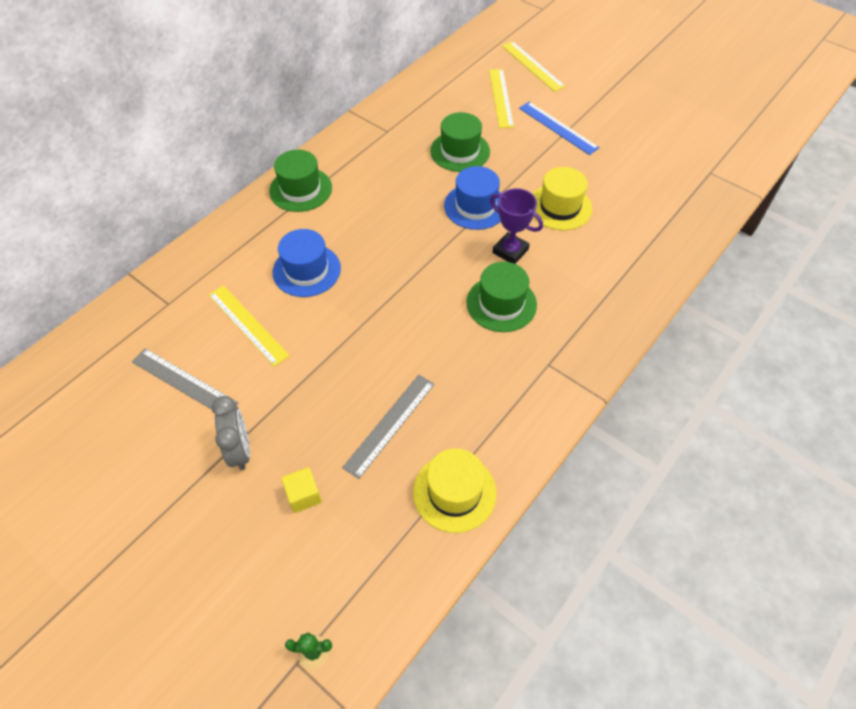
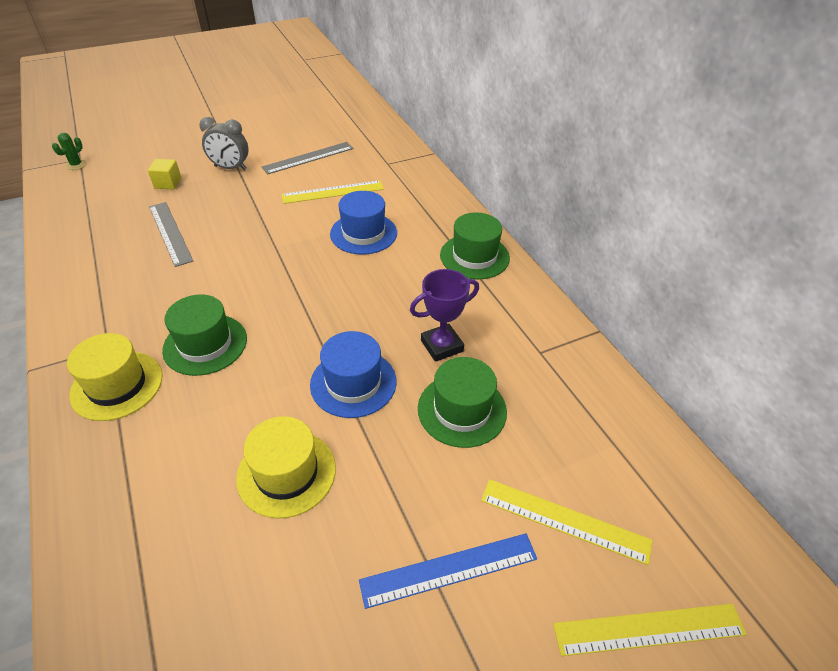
camera: 115 degrees right, 10 degrees down
(454, 492) = (82, 245): yellow hat -> yellow hat (117, 385)
(510, 251) = (262, 384): purple trophy -> purple trophy (442, 346)

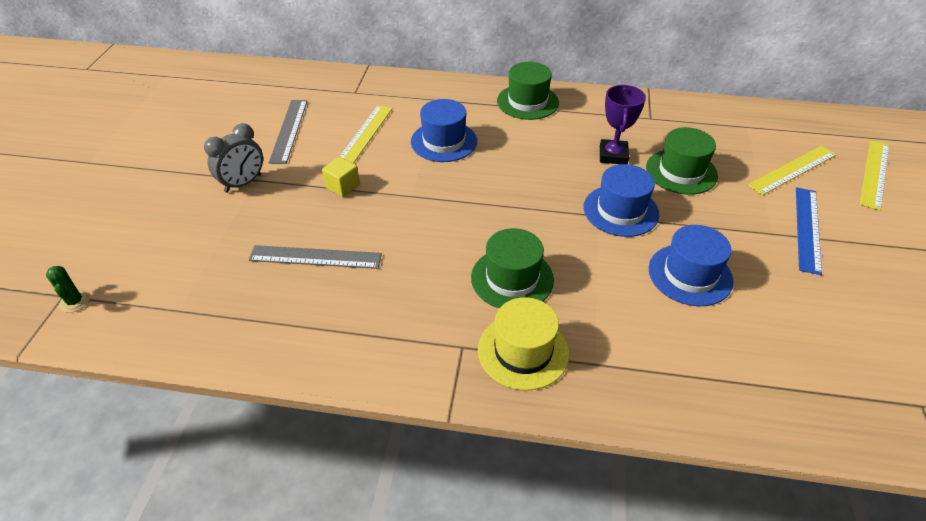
camera: 55 degrees left, 0 degrees up
(168, 183) = (217, 235): yellow cube -> yellow cube (342, 186)
(286, 473) = (690, 274): yellow hat -> blue hat

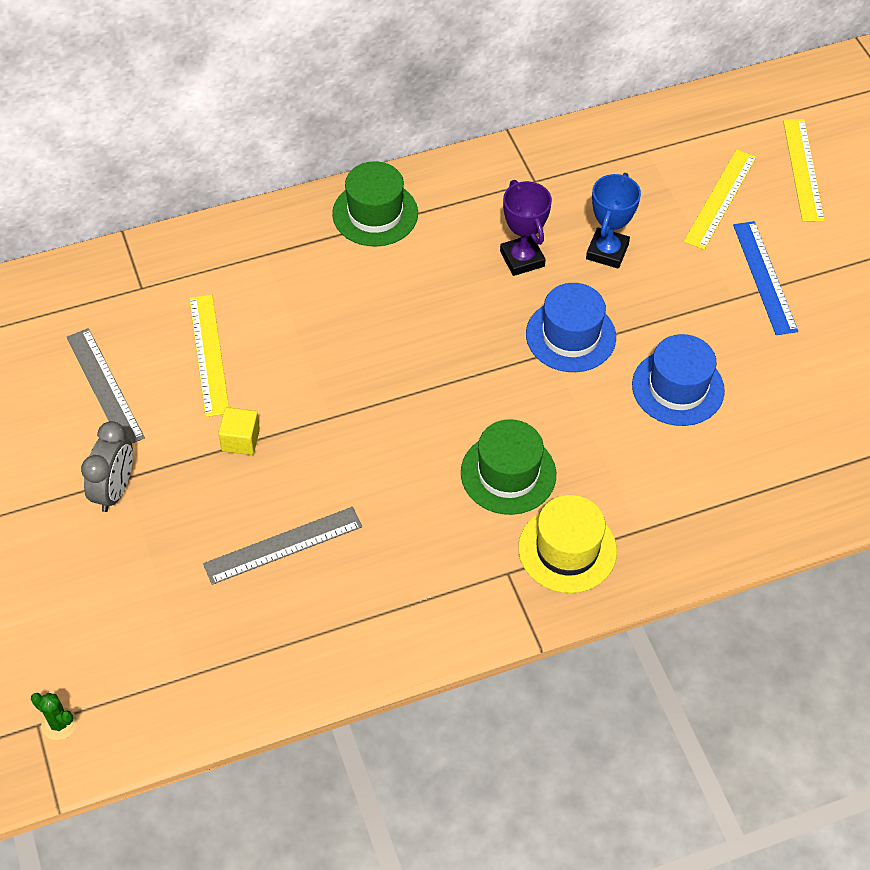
camera: 30 degrees left, 10 degrees up
(444, 141) = (314, 321): blue hat -> none
(681, 171) = (607, 251): green hat -> blue trophy

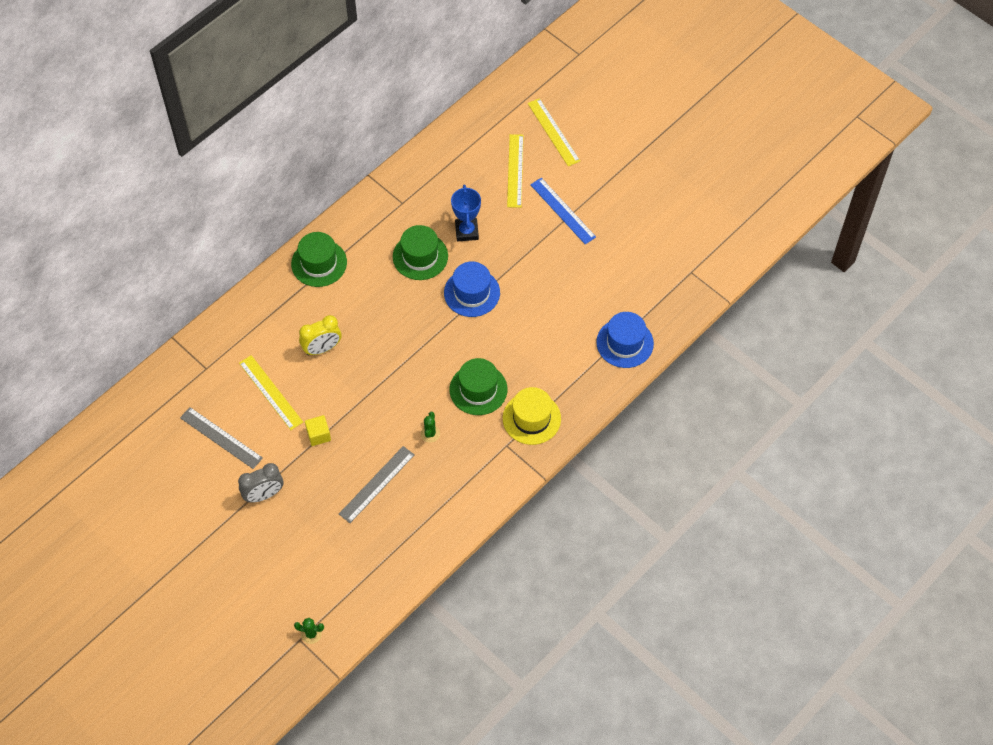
camera: 25 degrees left, 5 degrees up
(115, 490) = (264, 495): grey clock -> grey clock turned 75 degrees clockwise
(314, 326) = (322, 348): none -> yellow clock
(402, 506) = (430, 434): none -> green cactus
(522, 259) = (420, 256): purple trophy -> green hat
(678, 388) = (546, 299): blue hat -> blue hat (625, 343)

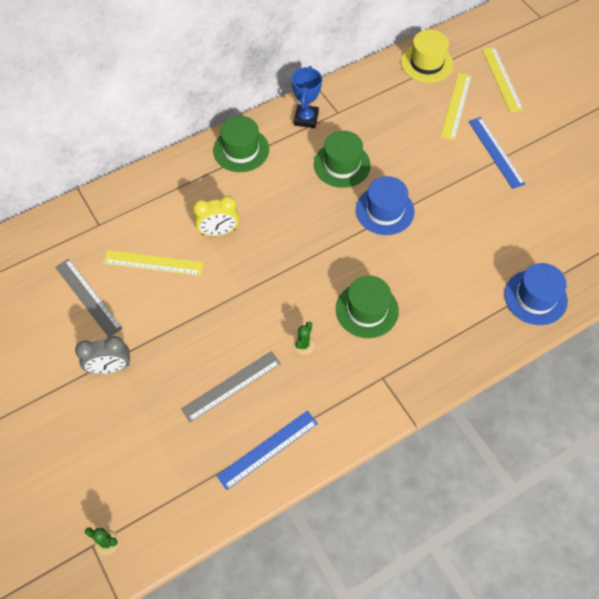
camera: 15 degrees right, 0 degrees up
(271, 392) = (153, 263): yellow ruler -> yellow ruler turned 60 degrees counterclockwise
(318, 435) = (187, 318): yellow cube -> none
(423, 528) = (268, 449): none -> blue ruler
(466, 231) = (394, 151): blue trophy -> blue trophy (306, 118)
(531, 418) = (417, 354): yellow hat -> yellow hat (426, 63)

